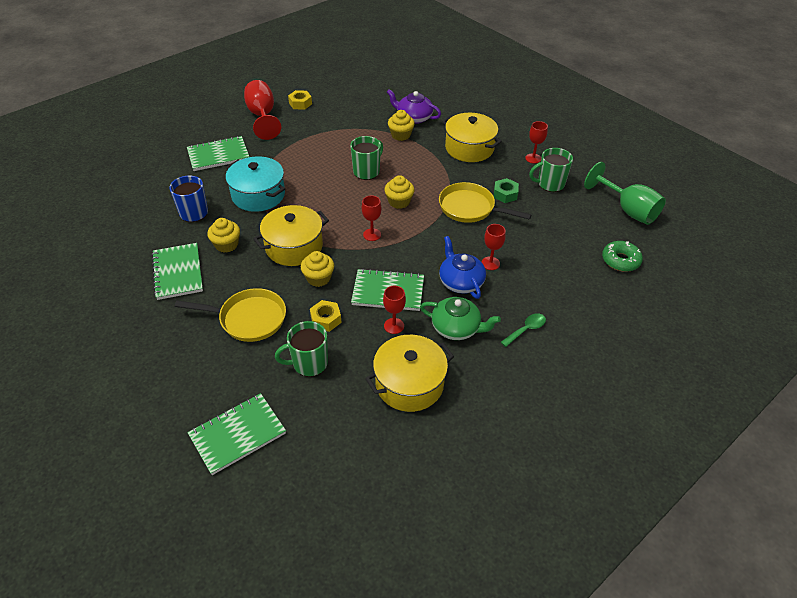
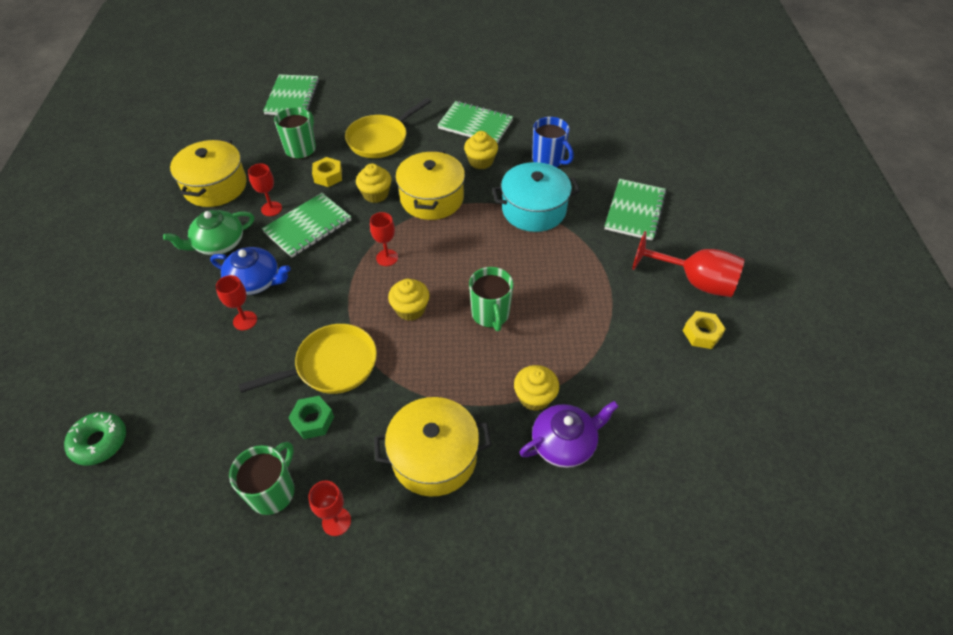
camera: 130 degrees right, 5 degrees up
(526, 329) = (154, 287): green spoon -> none
(628, 210) = (132, 541): green goblet -> none

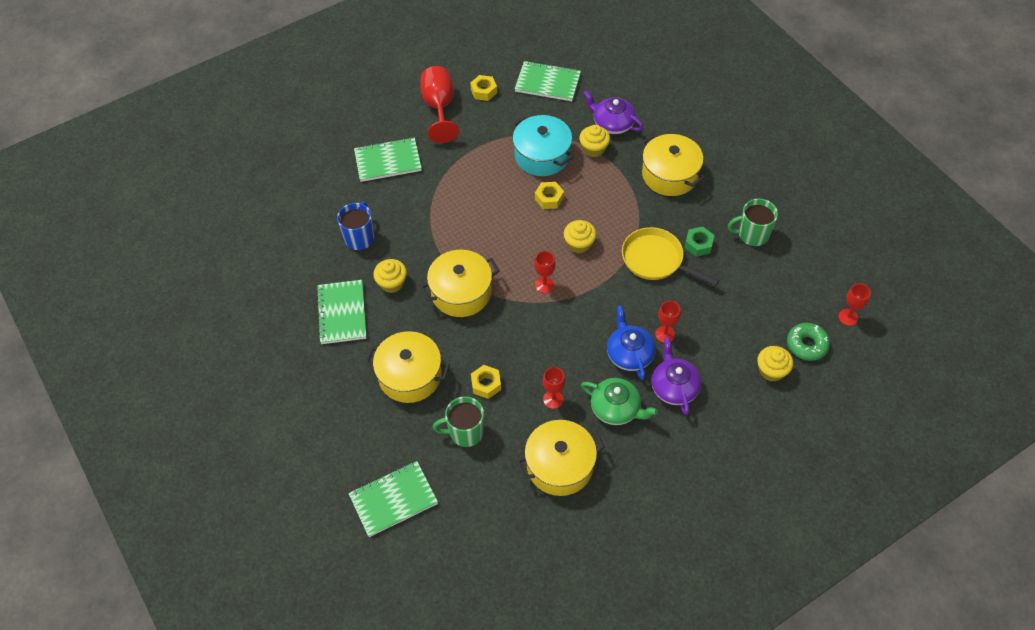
camera: 120 degrees left, 5 degrees up
(190, 295) = (674, 387): none -> purple teapot
(308, 226) = (552, 358): green notebook -> green notebook (547, 83)
(336, 521) = (740, 196): red goblet -> red goblet (848, 317)
(376, 194) = (483, 334): yellow cupcake -> yellow cupcake (771, 370)
(380, 139) = (410, 376): yellow pan -> yellow pot
(490, 314) = (549, 198): green mug -> yellow nut
(534, 210) = (428, 221): turquoise pot -> turquoise pot (542, 156)

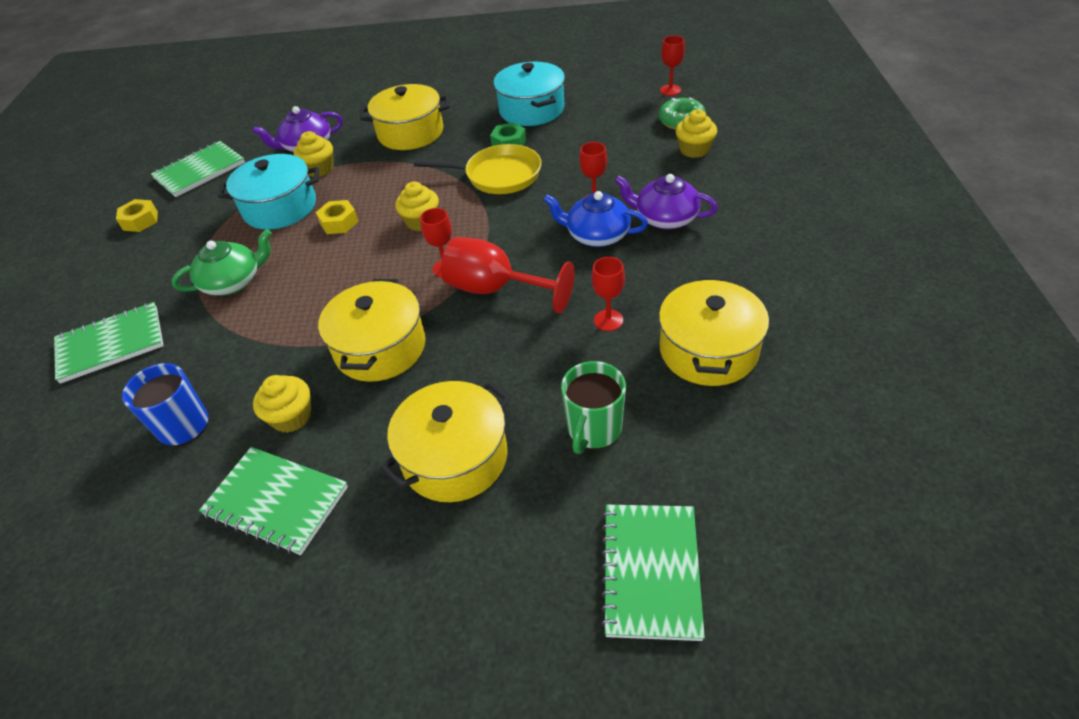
camera: 55 degrees left, 10 degrees down
(388, 161) = (111, 344): green notebook -> green notebook turned 45 degrees clockwise
(439, 107) = (107, 265): red goblet -> red goblet (495, 289)
(486, 384) = (537, 377): yellow nut -> none
(616, 408) = (660, 271): green teapot -> green teapot (233, 282)
(656, 260) = (498, 176): yellow pan -> yellow pan turned 150 degrees counterclockwise
(752, 235) = (531, 110): green mug -> turquoise pot

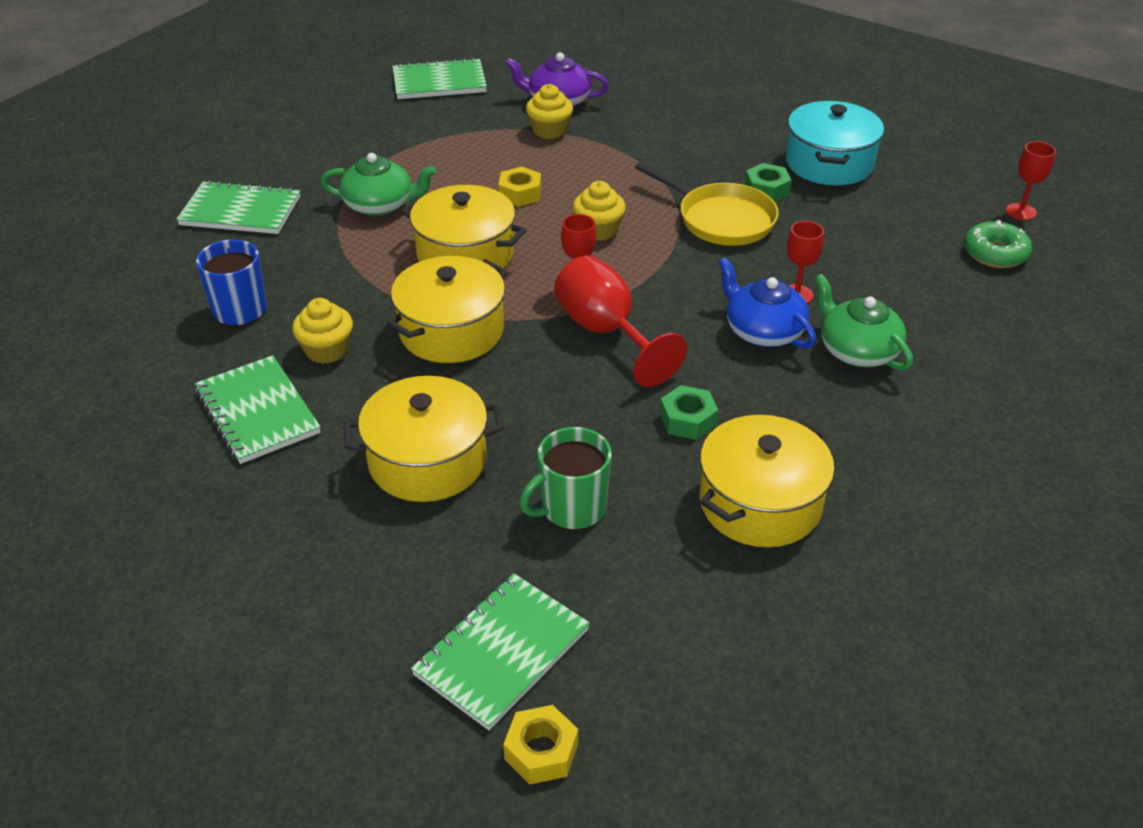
camera: 30 degrees right, 5 degrees down
(140, 221) = (350, 109): yellow nut -> yellow nut (541, 751)
(280, 208) = (479, 153): turquoise pot -> none
(410, 133) = (673, 132): yellow pot -> yellow pot (465, 254)
(608, 320) = (688, 420): red goblet -> green nut
(665, 218) = (857, 350): purple teapot -> green teapot
(694, 150) = (974, 293): yellow cupcake -> none

